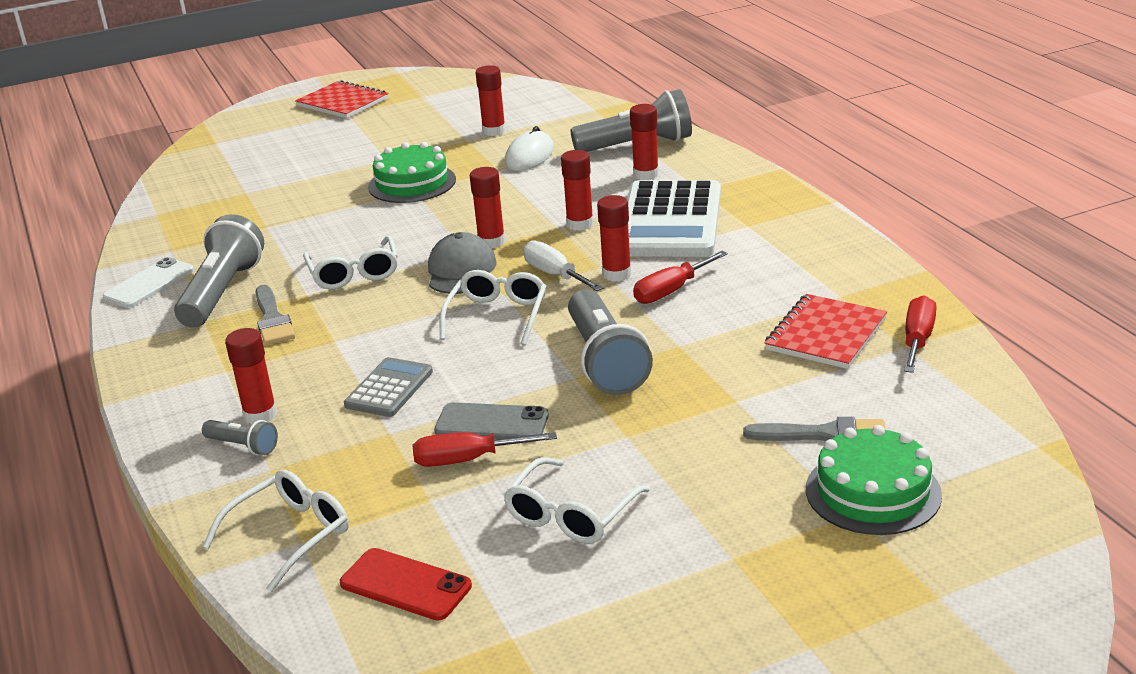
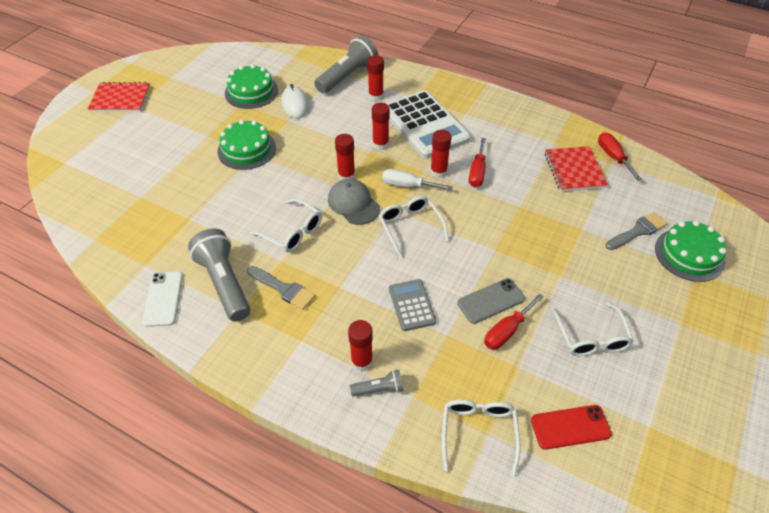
camera: 40 degrees left, 20 degrees up
(494, 131) = (251, 92): red glue stick -> green cake
(605, 361) = (498, 233): grey flashlight -> none

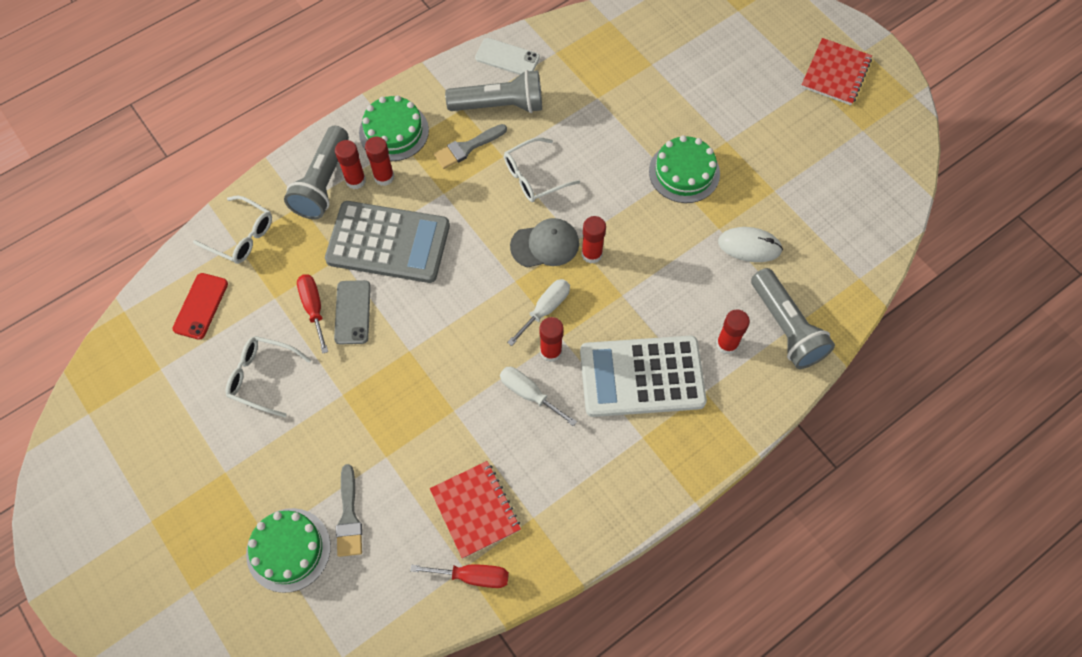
camera: 115 degrees right, 15 degrees up
(251, 92) = (796, 206): green cake -> green cake (394, 131)
(379, 389) = (323, 183): grey flashlight -> grey flashlight, size x2.08
(380, 144) = (628, 310): red glue stick -> red glue stick (384, 177)
(410, 227) = (483, 284): white glasses -> none
(411, 305) = (388, 243): grey calculator -> grey calculator, size x2.00
(477, 172) = (529, 394): red screwdriver -> white screwdriver
(574, 170) = (475, 510): red notebook -> red notebook turned 45 degrees clockwise

